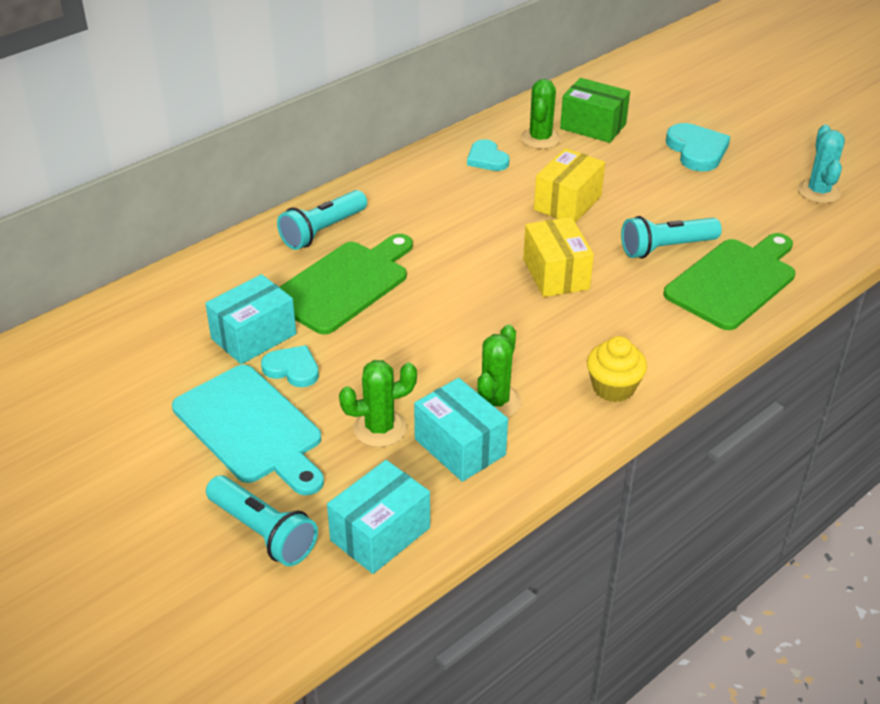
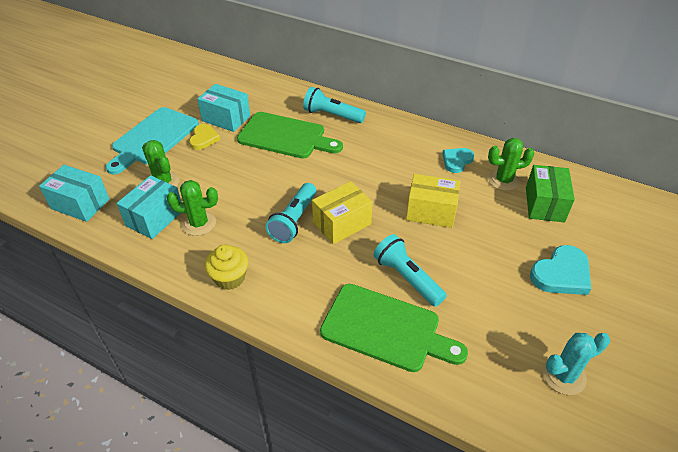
camera: 70 degrees right, 5 degrees up
(263, 532) = (78, 163): turquoise flashlight -> turquoise flashlight (294, 221)
(292, 369) = (204, 138): turquoise heart -> yellow heart

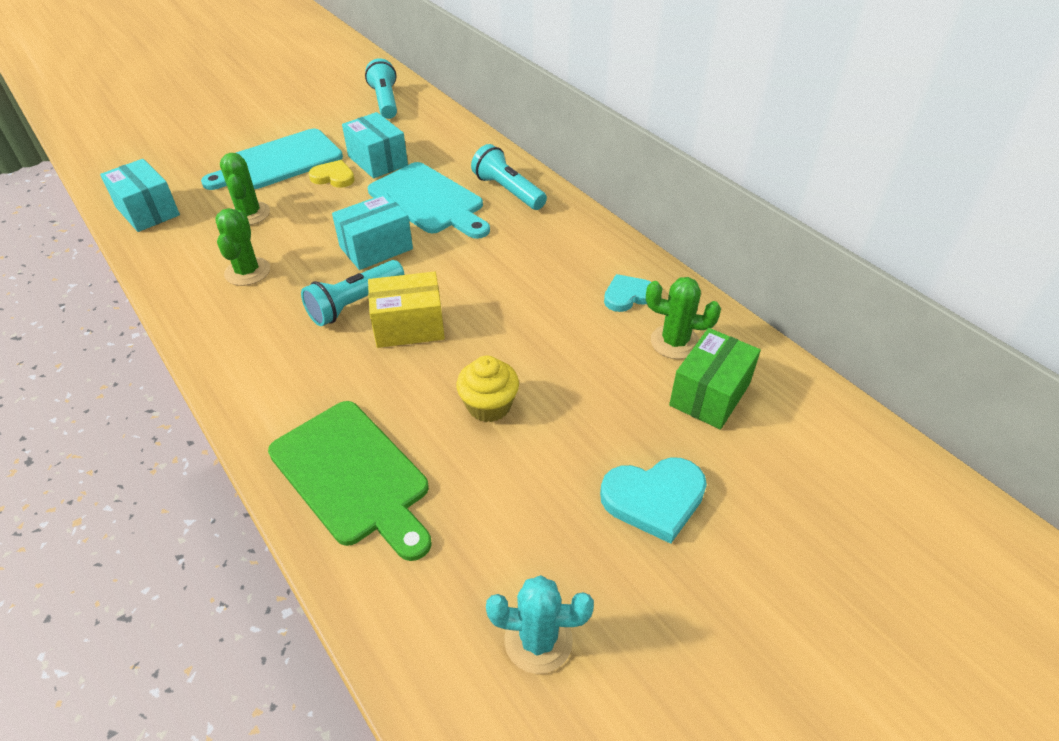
camera: 25 degrees right, 0 degrees up
(155, 218) = (207, 250): turquoise box -> turquoise box (376, 248)
(199, 223) = (247, 272): green cactus -> green cactus turned 60 degrees clockwise
(204, 138) = (333, 177): yellow heart -> yellow heart turned 105 degrees counterclockwise
(229, 278) = (228, 345): yellow cupcake -> yellow cupcake (489, 406)
(285, 136) = (429, 201): green cutting board -> turquoise cutting board
(407, 278) = (433, 423): turquoise flashlight -> turquoise flashlight (385, 101)
(431, 212) = (536, 350): yellow box -> none

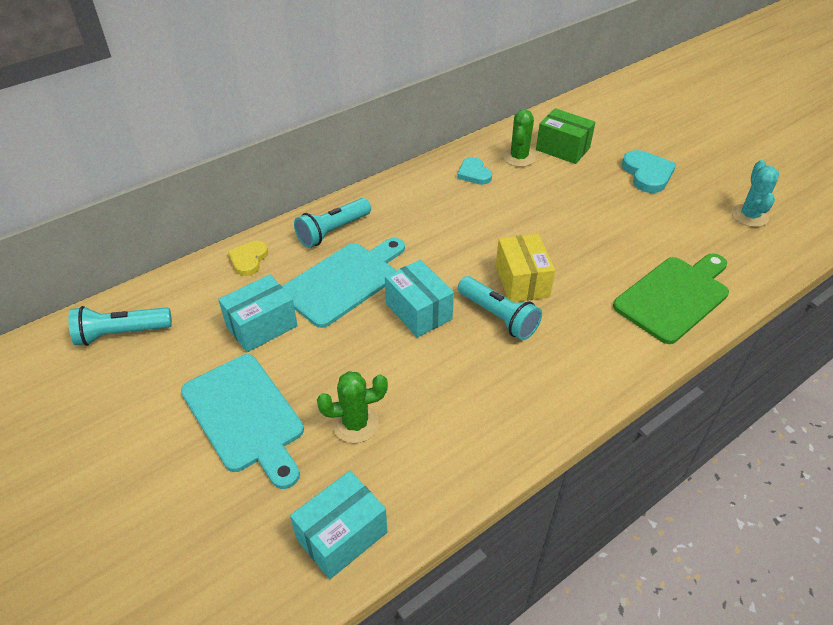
camera: 90 degrees left, 0 degrees up
(247, 272) = (458, 403): green cactus -> none
(333, 177) = (289, 359): yellow heart -> yellow heart (248, 259)
(489, 406) = (595, 236): yellow cupcake -> none

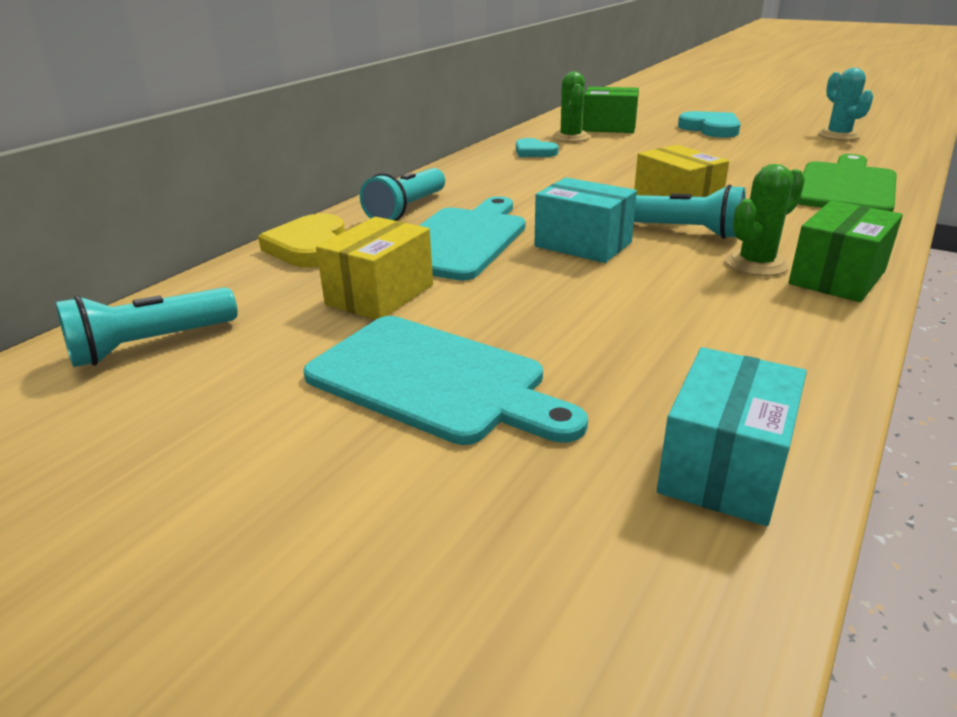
camera: 20 degrees left, 15 degrees down
(248, 259) = (309, 247): yellow heart -> yellow heart, size x1.50
(261, 326) = (380, 294): turquoise box -> yellow box
(355, 424) = (610, 349): green cactus -> green cactus (756, 264)
(555, 404) = (837, 277): none -> green box

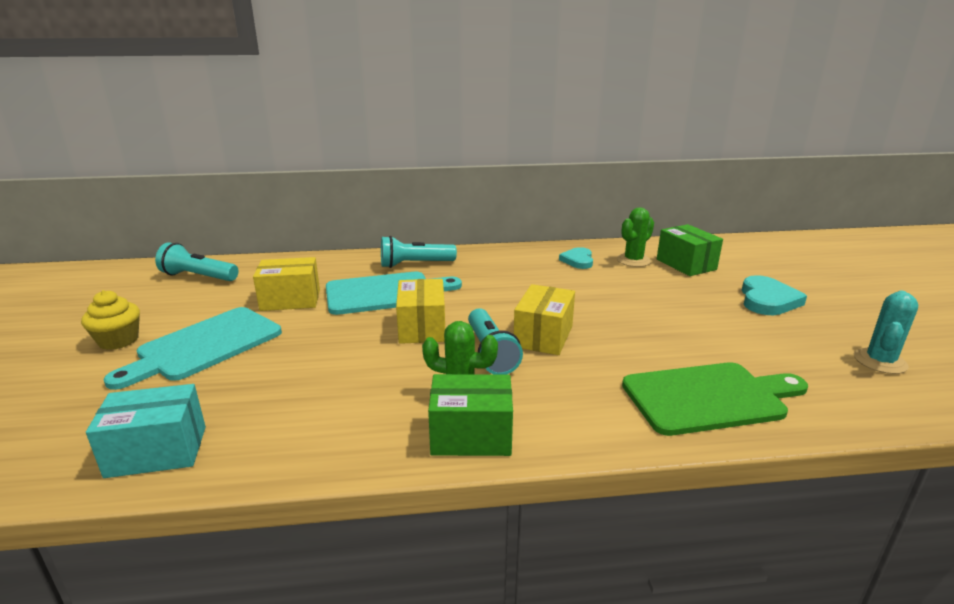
camera: 50 degrees right, 5 degrees down
(289, 458) = (118, 340): none -> yellow cupcake
(309, 247) = (333, 263): yellow heart -> none
(434, 381) = (204, 346): turquoise cutting board -> turquoise cutting board turned 45 degrees clockwise
(583, 244) = (422, 328): turquoise box -> yellow box

